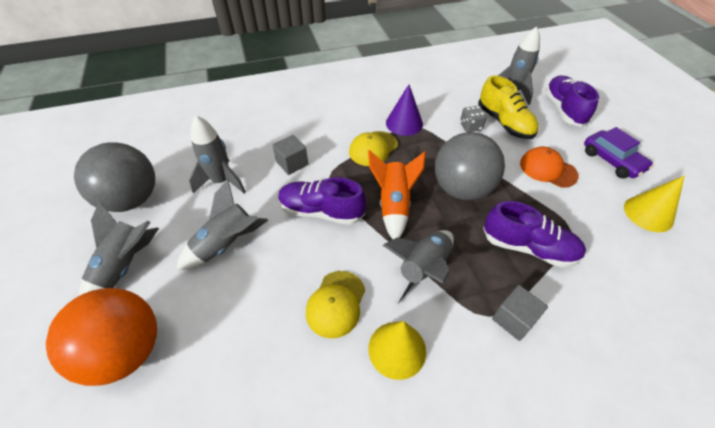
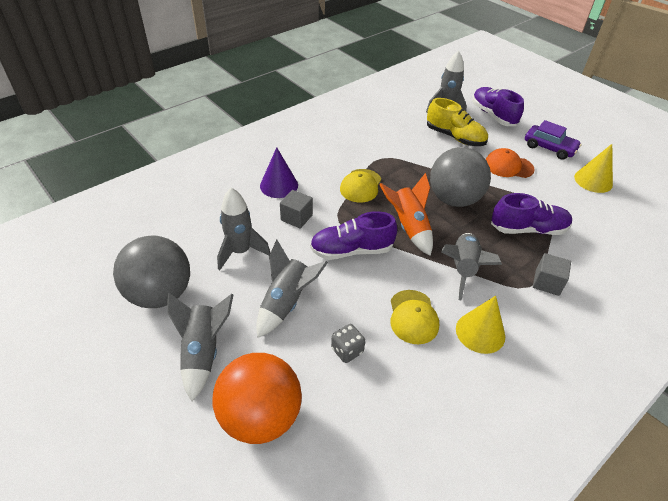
camera: 25 degrees left, 5 degrees down
(404, 123) = (373, 157): purple cone -> purple cone (279, 185)
(470, 127) = (430, 147): grey dice -> grey dice (347, 350)

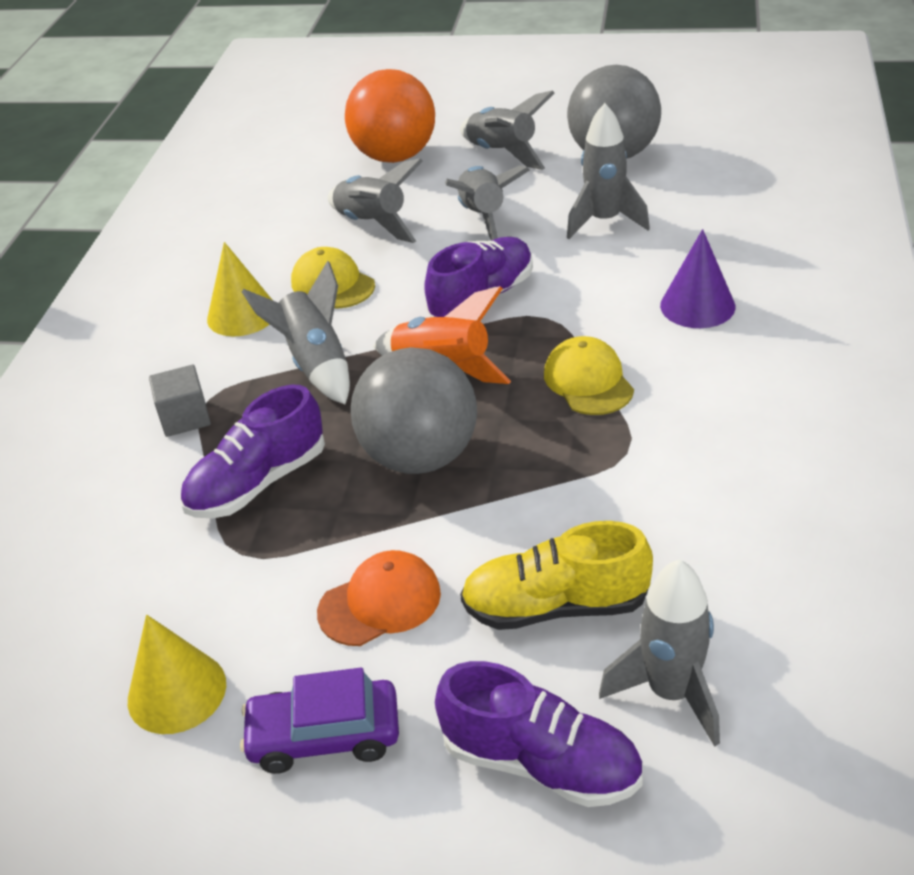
camera: 145 degrees right, 5 degrees down
(296, 217) = (604, 287): grey cube -> none
(347, 350) = (372, 224): grey dice -> grey rocket

